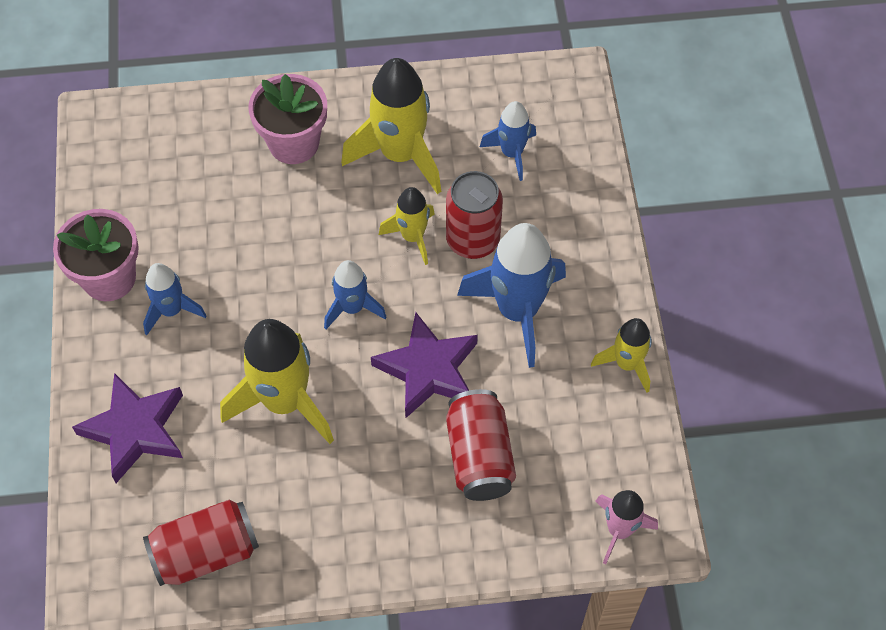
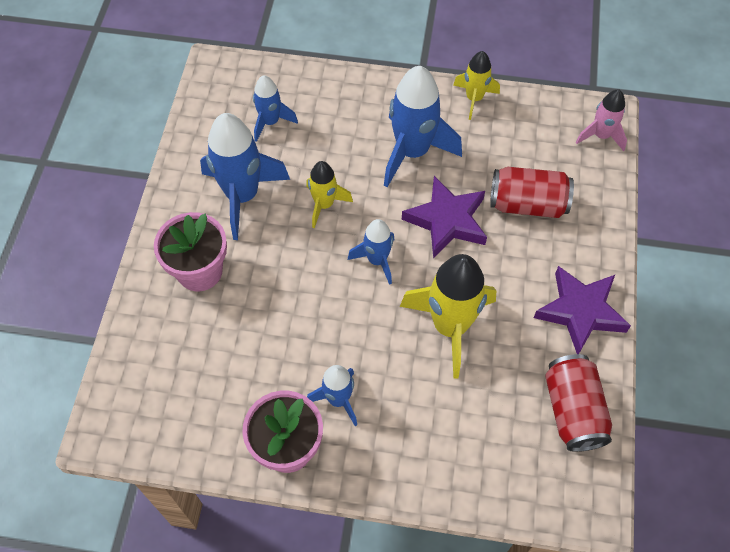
camera: 75 degrees left, 0 degrees up
(135, 430) = (449, 449): purple star -> purple star (580, 312)
(400, 155) = (242, 196): yellow rocket -> blue rocket
(472, 240) = (341, 166): red can -> none

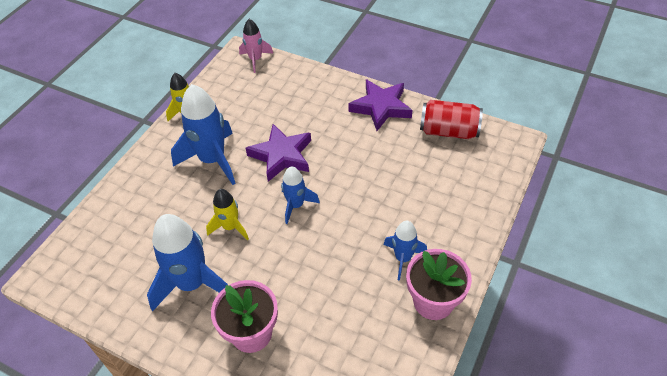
camera: 70 degrees left, 10 degrees down
(270, 122) = (129, 246): blue rocket -> none
(450, 327) = (367, 177): yellow rocket -> none
(527, 204) = (289, 110): red can -> none

